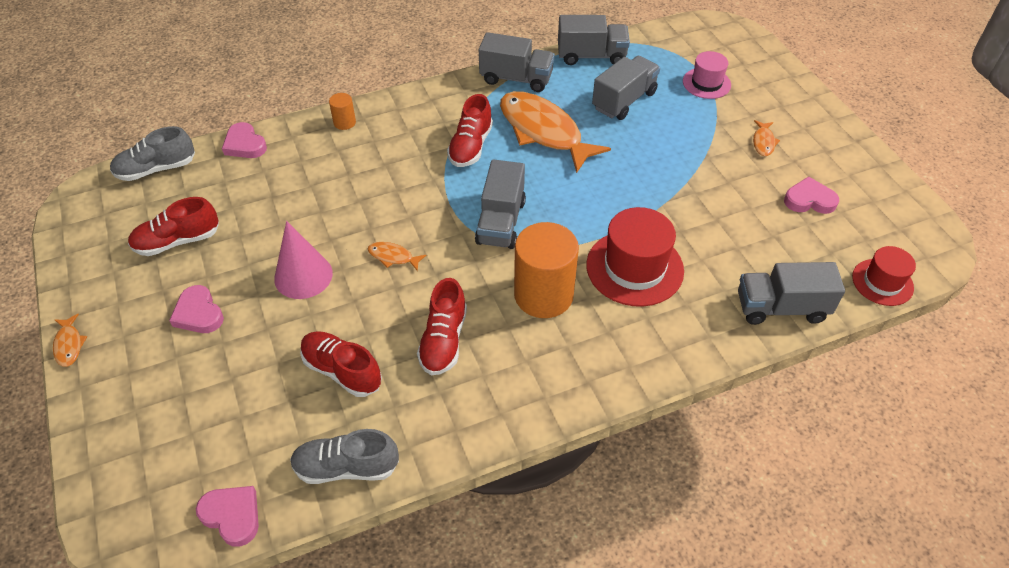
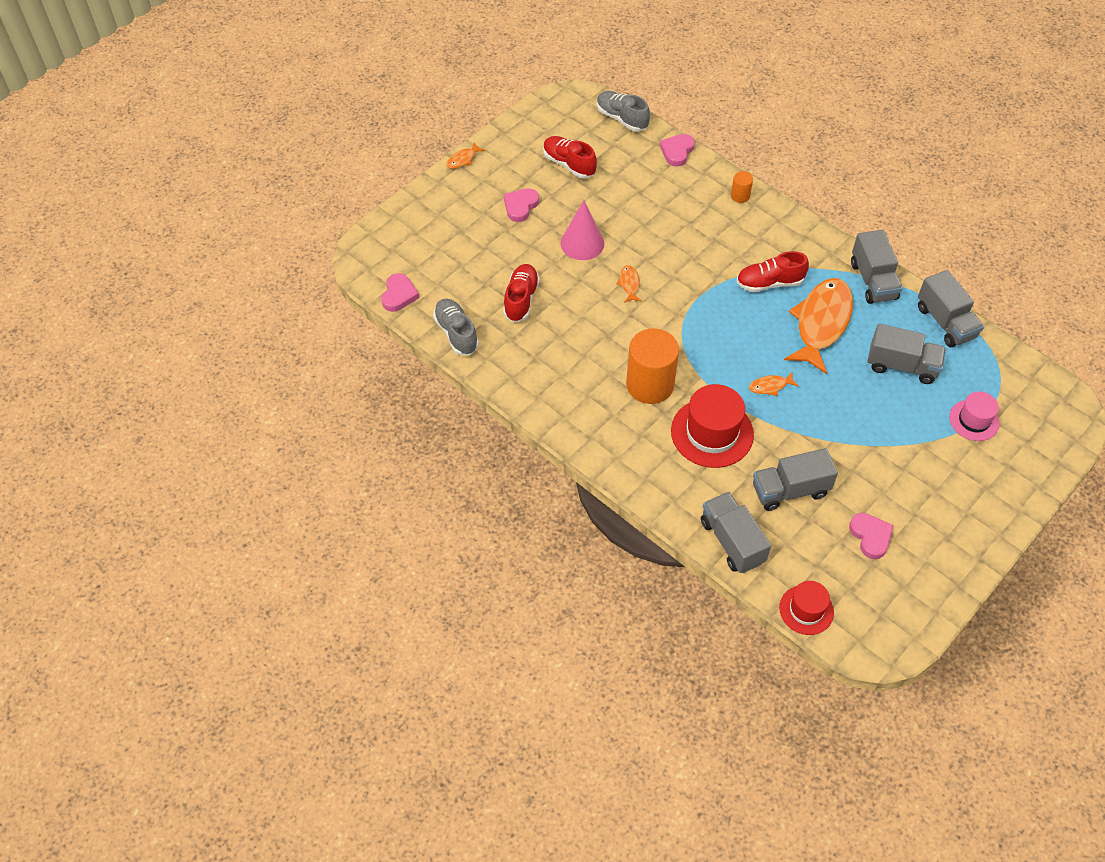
camera: 65 degrees right, 5 degrees up
(444, 340) = (576, 342): red shoe -> none
(501, 222) = (703, 333): grey truck -> grey truck (790, 490)
(763, 142) = (923, 485): orange fish -> orange fish (770, 386)

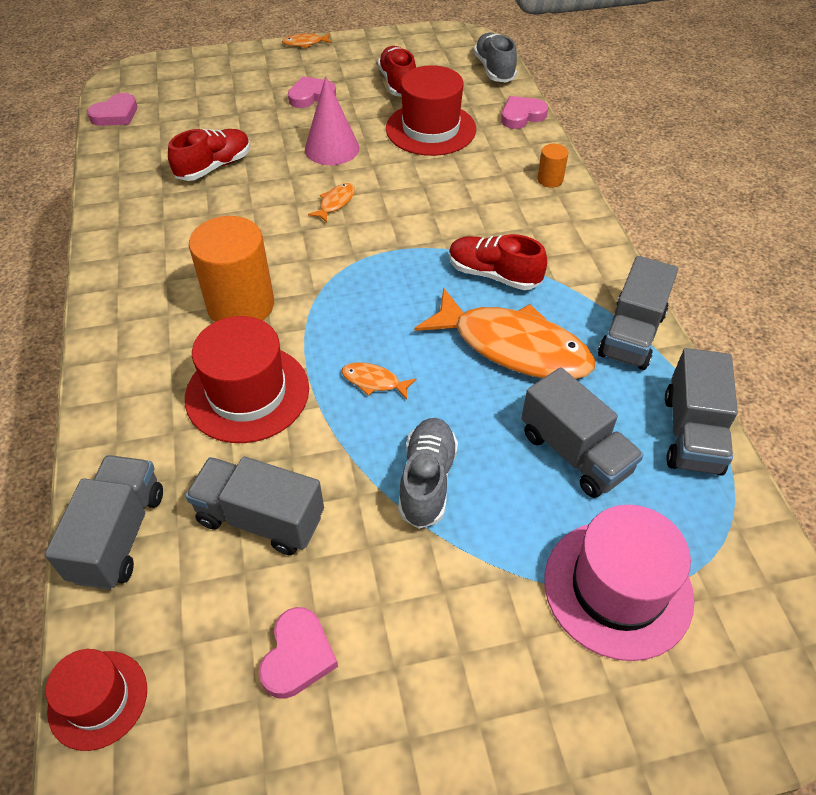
camera: 35 degrees right, 5 degrees down
(456, 333) = (120, 166): grey shoe -> grey shoe (427, 481)
(630, 193) = (430, 129): none -> red hat
(821, 323) = (513, 347): orange fish -> orange fish turned 60 degrees clockwise
(974, 420) = (618, 588): pink hat -> pink hat, size x1.66

